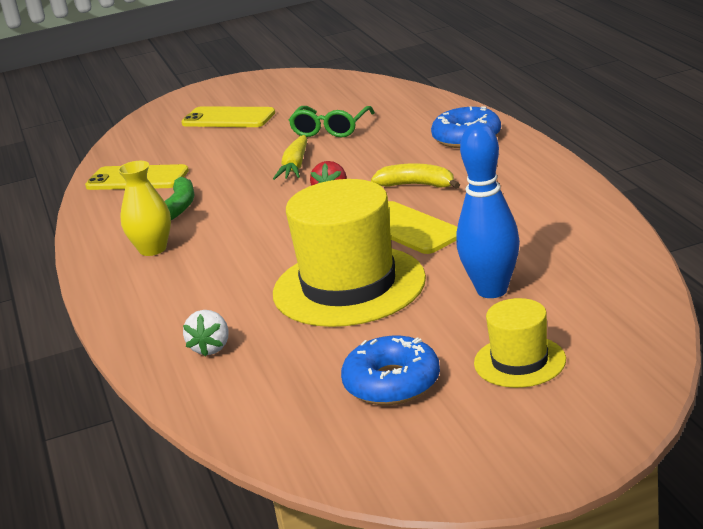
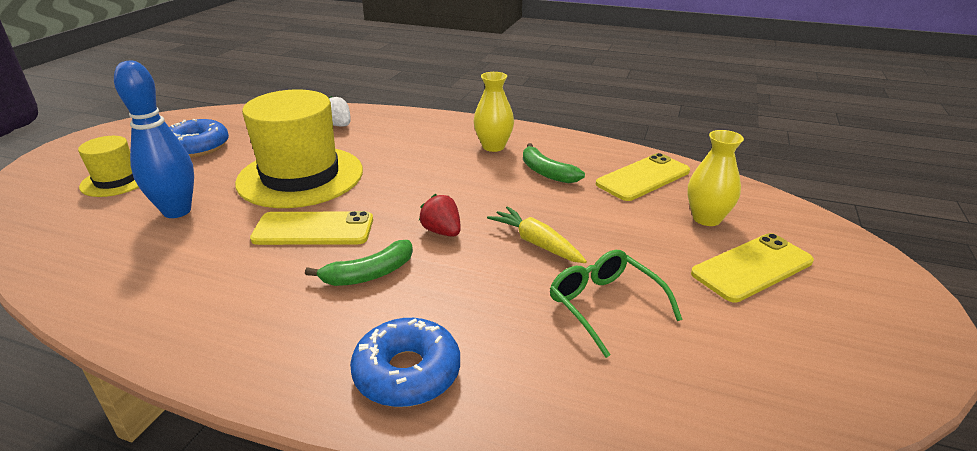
camera: 125 degrees right, 5 degrees up
(179, 144) = (706, 218): none -> yellow vase
(417, 185) = (369, 274): yellow banana -> green banana

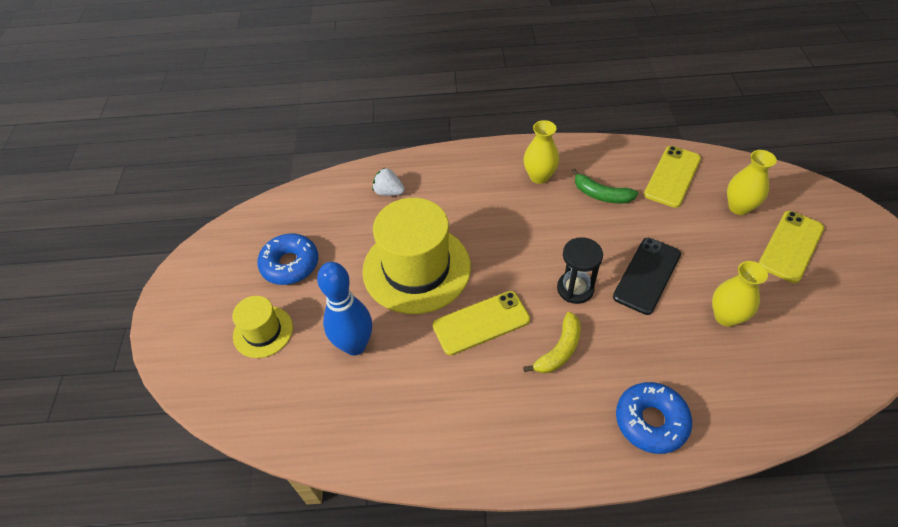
camera: 20 degrees left, 20 degrees up
(369, 274) = (559, 350): green banana -> yellow banana
(442, 231) = (575, 289): red strawberry -> black hourglass
(536, 243) = (647, 275): yellow carrot -> black phone
(604, 305) = (726, 316): green glasses -> yellow vase

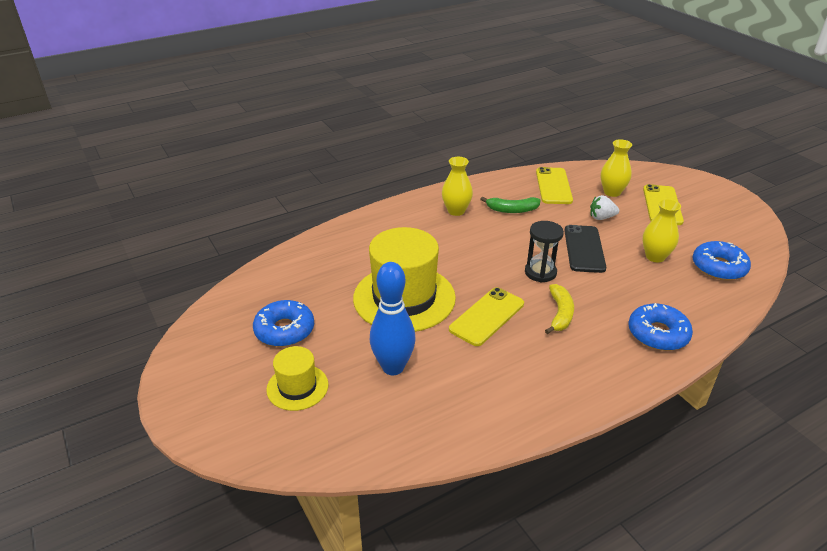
camera: 30 degrees left, 15 degrees down
(388, 192) = (337, 253): white strawberry -> white strawberry (601, 217)
(798, 362) = (718, 267): none -> blue donut

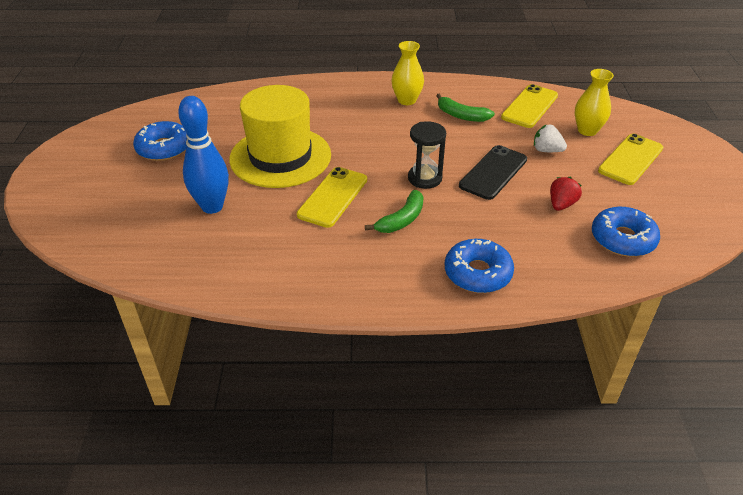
camera: 30 degrees right, 5 degrees up
(297, 387) = (129, 193): yellow hat -> none
(487, 316) = (333, 197): yellow phone -> yellow phone turned 45 degrees counterclockwise
(560, 314) = (401, 220): yellow banana -> green banana
(655, 256) = (561, 204): yellow vase -> red strawberry

